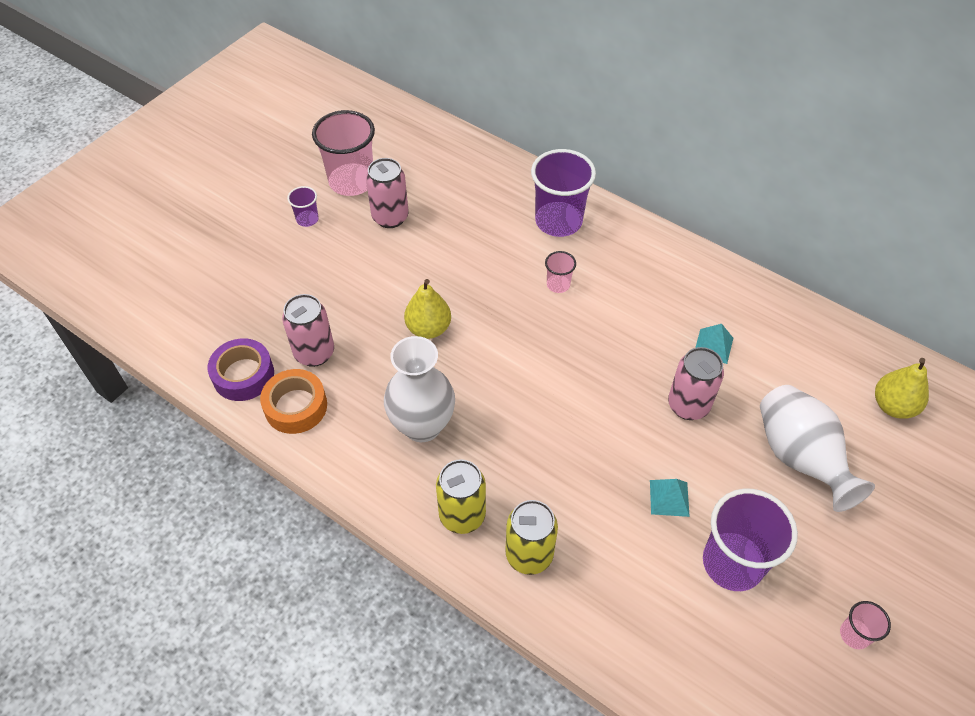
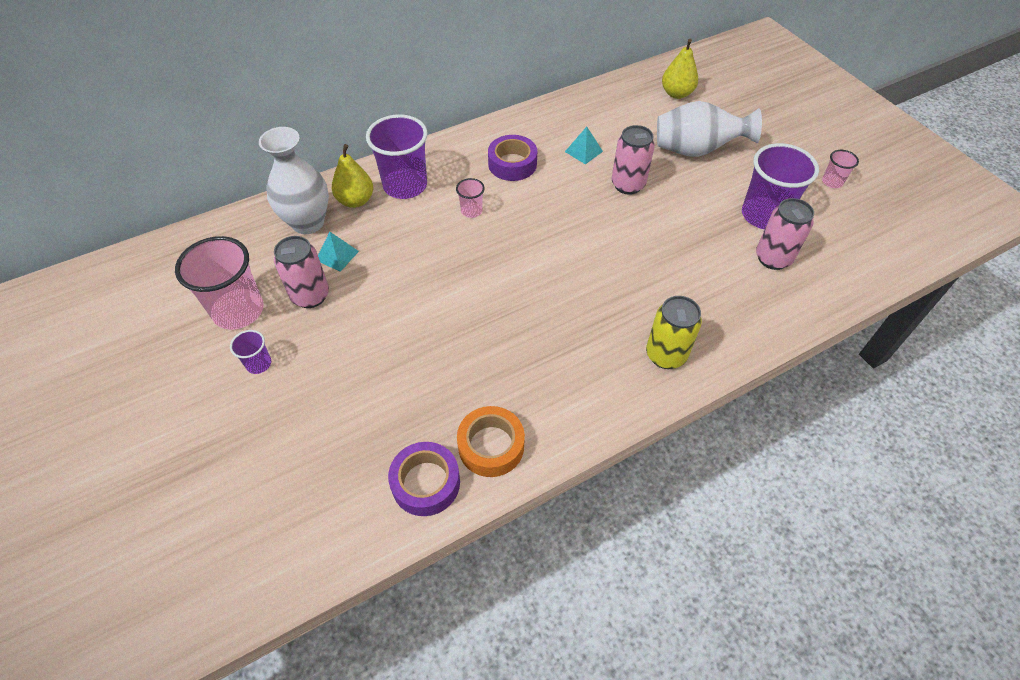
camera: 65 degrees left, 0 degrees up
(314, 353) = (436, 410): pink can -> pink can (773, 258)
(422, 425) = (564, 352): white vase -> white vase (308, 223)
(428, 328) = (462, 312): yellow pear -> yellow pear (355, 201)
(529, 555) = (718, 324): yellow can -> none
(647, 291) = (512, 164): none -> purple tape
(669, 498) = (700, 226): turquoise pyramid -> turquoise pyramid (337, 255)

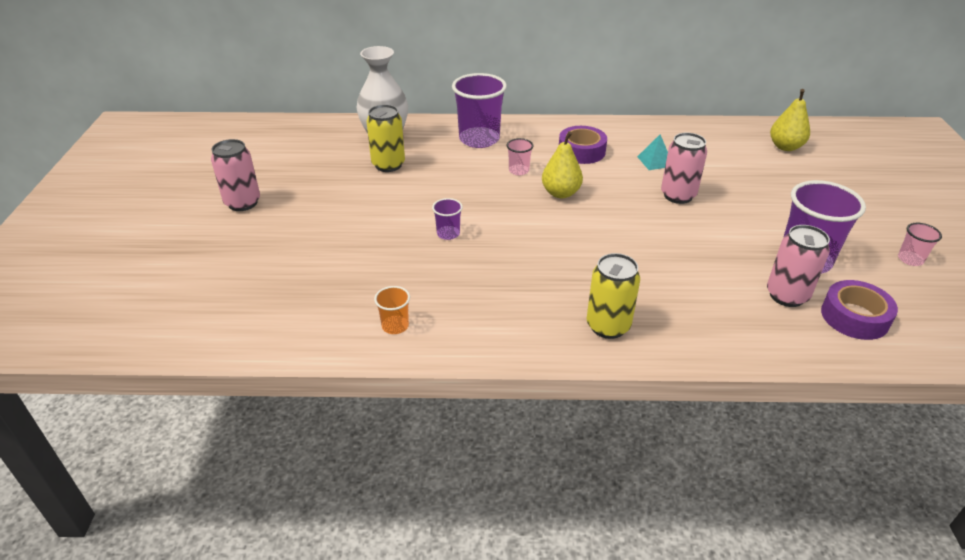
camera: 30 degrees right, 15 degrees down
(238, 311) = (290, 174): pink cup -> none
(259, 364) = (275, 208): purple cup -> purple cup (448, 234)
(310, 296) = (347, 182): pink can -> pink can (242, 203)
(337, 255) = (388, 165): turquoise pyramid -> yellow can
(355, 201) = (432, 137): yellow pear -> yellow pear (560, 193)
(426, 483) = (323, 328): purple tape -> purple tape (854, 317)
(491, 446) = (395, 326): orange tape -> orange cup
(696, 150) = (771, 192): white vase -> none

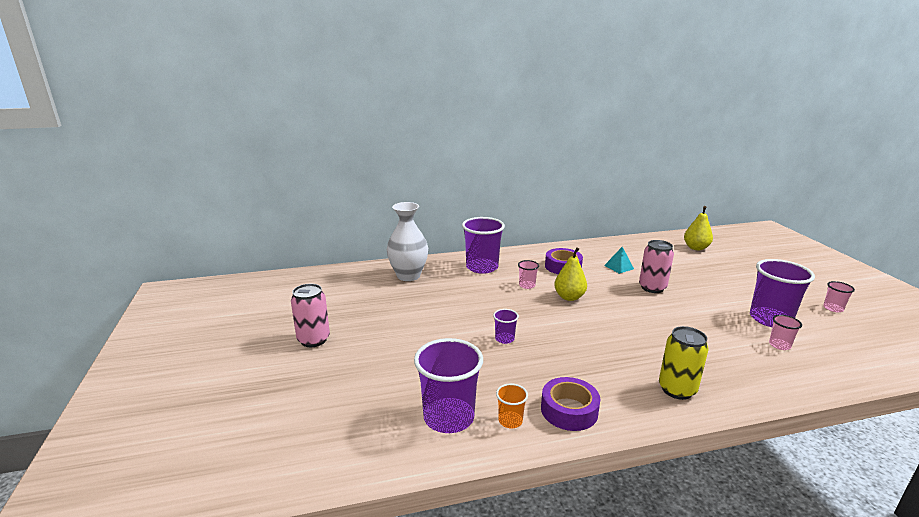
camera: 15 degrees left, 15 degrees down
(334, 311) = (449, 417): none -> purple cup
(388, 165) = (422, 294): yellow can -> none
(787, 295) = (779, 345): pink can -> pink cup
(854, 317) = (834, 352): purple tape -> purple tape (569, 410)

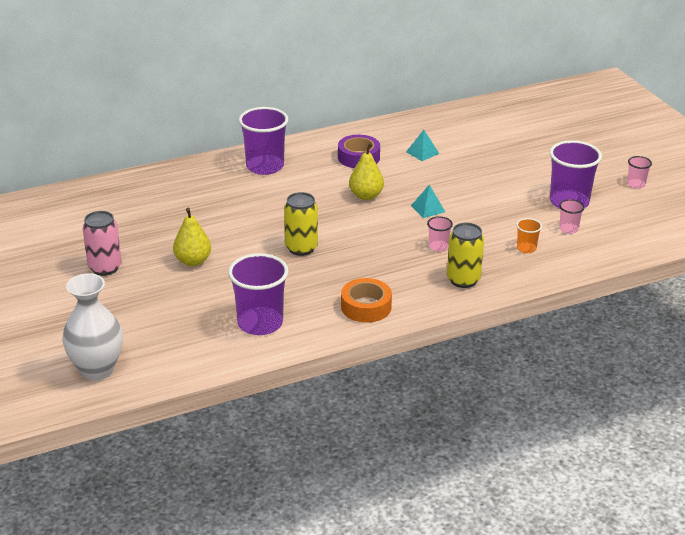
camera: 10 degrees left, 10 degrees up
(408, 276) = (181, 185): white vase -> white vase (97, 370)
(504, 339) = (301, 248): purple cup -> yellow can
(510, 421) = (315, 320): orange cup -> orange cup (526, 248)
(527, 285) = (319, 185): pink cup -> pink cup (438, 247)
(569, 410) = (366, 307): purple tape -> orange tape
(628, 313) = (427, 208): none -> turquoise pyramid
(652, 288) = (456, 176): pink can -> none
(695, 248) = (514, 118): yellow pear -> yellow pear (193, 261)

